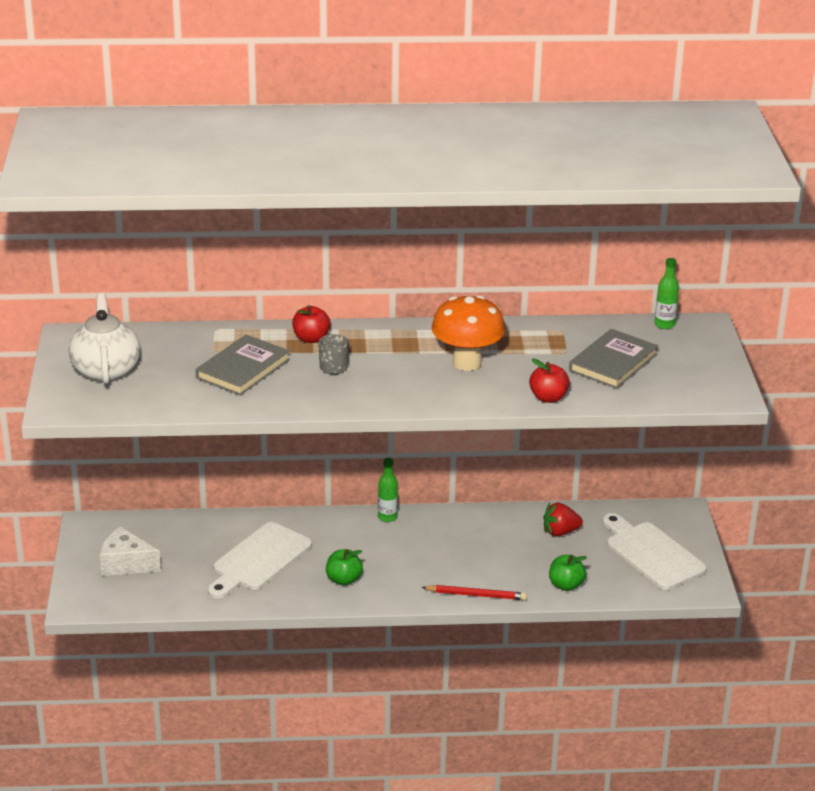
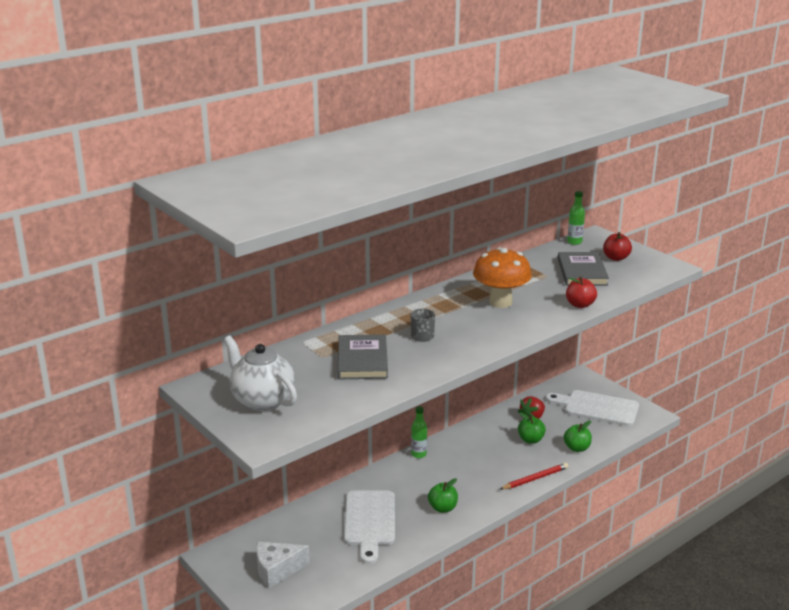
camera: 35 degrees left, 5 degrees down
(311, 338) = (379, 324): red apple -> red apple (616, 258)
(526, 554) = (530, 440): none -> green apple

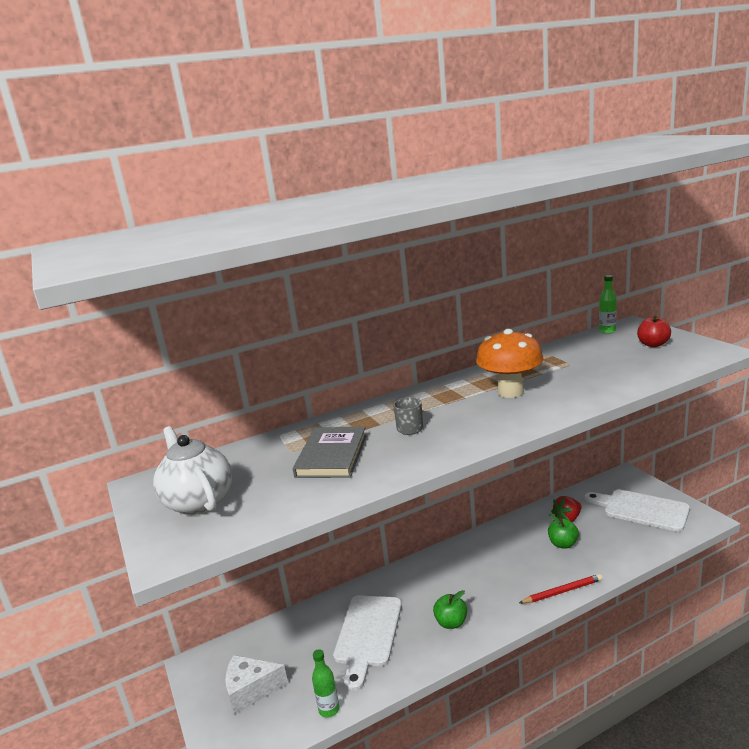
camera: 15 degrees right, 5 degrees down
(418, 454) = (439, 556): green bottle -> green bottle (329, 709)
(577, 448) = (615, 556): green apple -> none
(580, 305) = (604, 393): red apple -> none
(582, 272) = (611, 359): grey book -> none

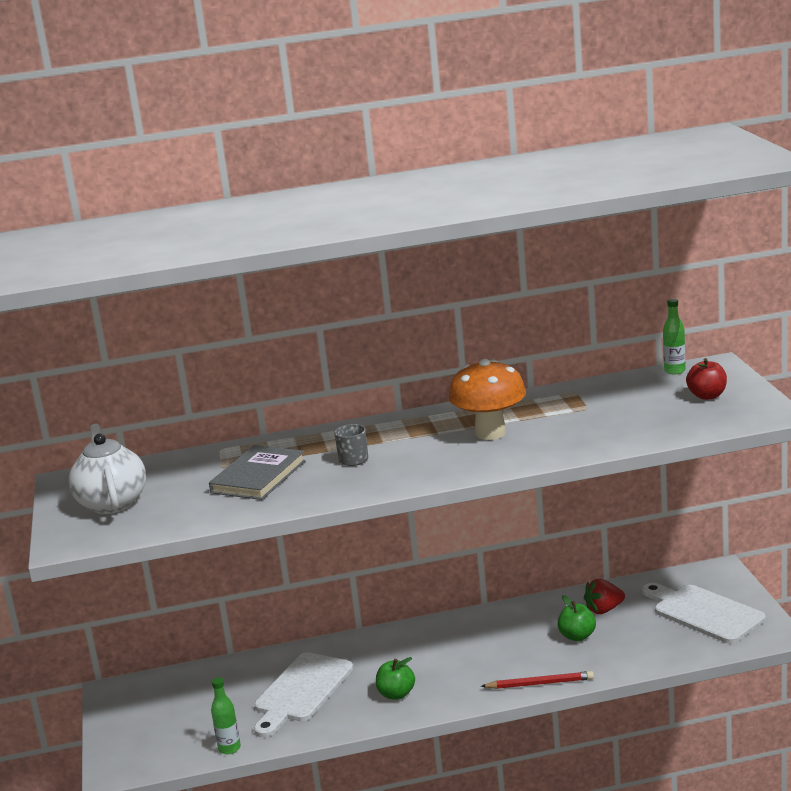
camera: 15 degrees right, 0 degrees up
(251, 690) = (160, 721): white cheese -> none

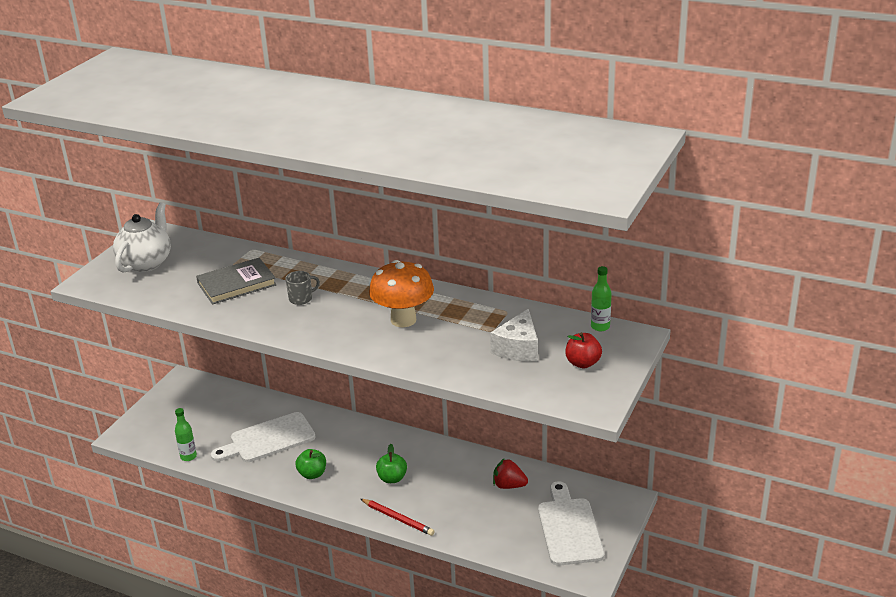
camera: 35 degrees right, 10 degrees up
(577, 636) = (466, 496): green apple -> green apple (392, 478)
(634, 409) = (518, 348): none -> white cheese

